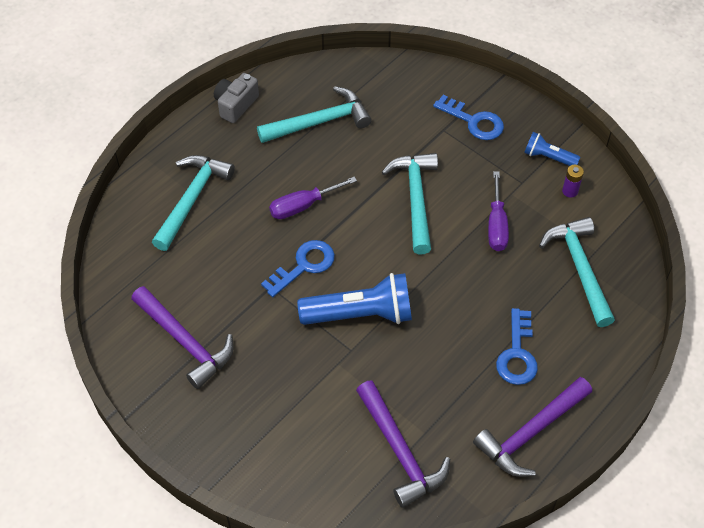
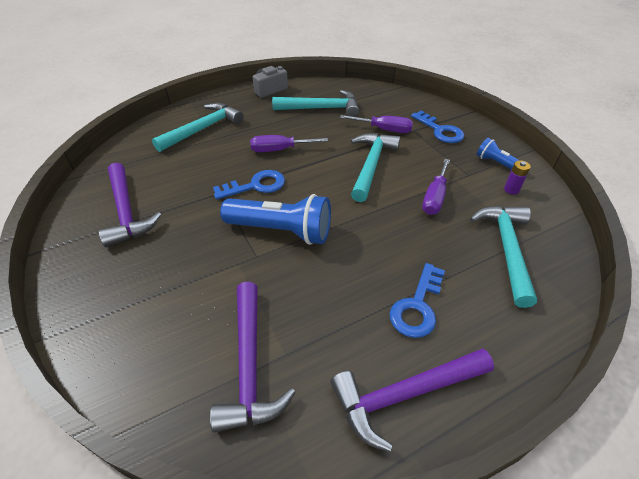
camera: 20 degrees right, 10 degrees down
(410, 138) = (384, 130): none -> purple screwdriver

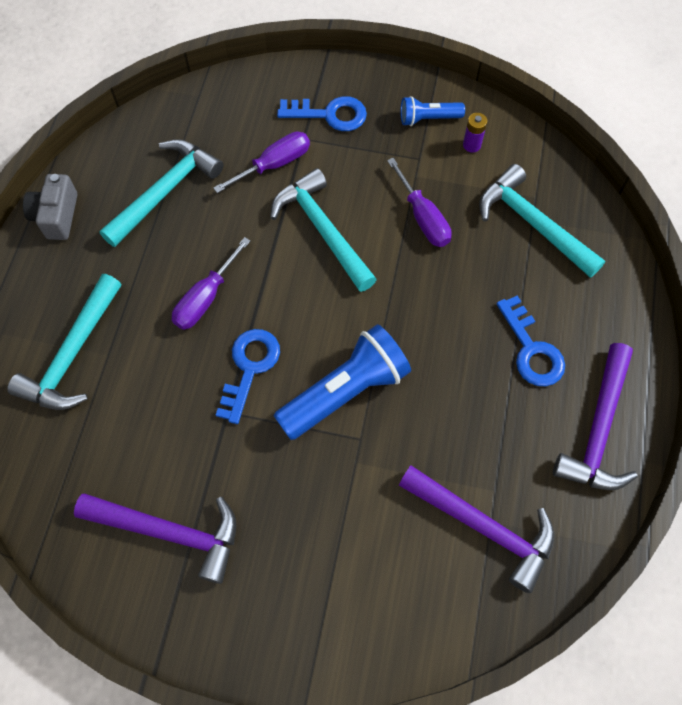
camera: 50 degrees left, 20 degrees up
(203, 129) = (73, 354): turquoise hammer -> turquoise hammer turned 150 degrees counterclockwise

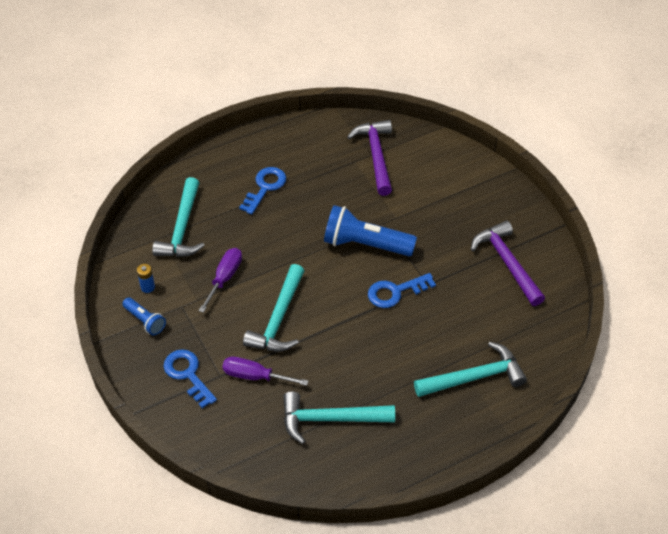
camera: 130 degrees left, 15 degrees down
(56, 216) = (405, 465): grey camera -> none
(205, 298) = (377, 342): purple screwdriver -> none
(471, 145) = (147, 287): purple battery -> blue battery
(598, 429) = (284, 142): purple hammer -> none

